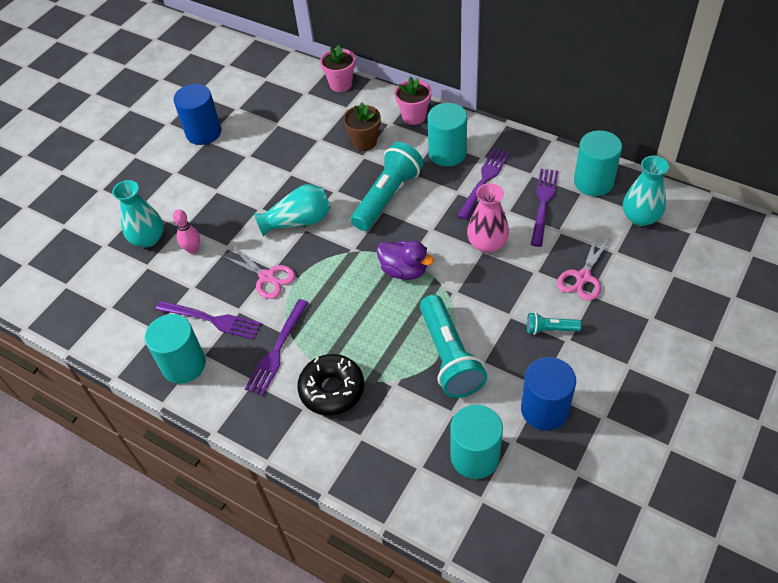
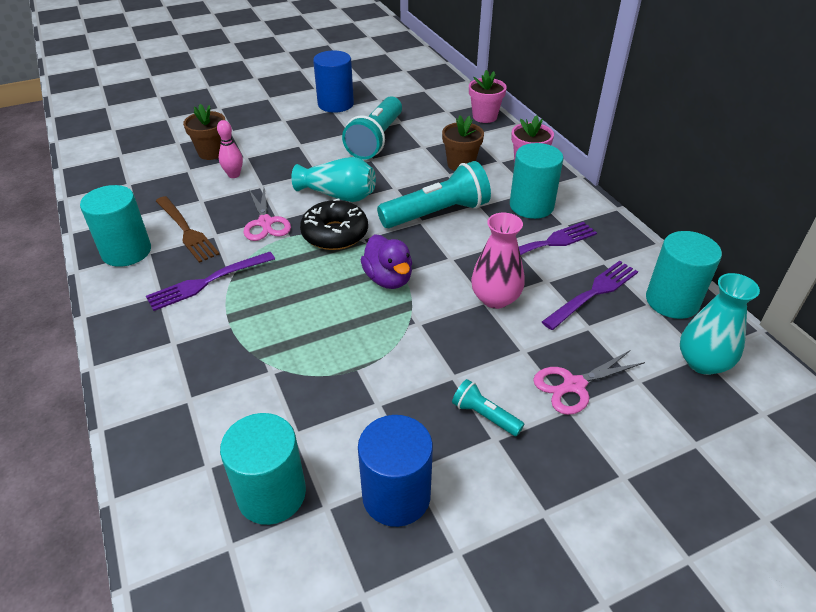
camera: 30 degrees right, 10 degrees down
(148, 238) = (211, 152): turquoise vase -> brown flower pot
(211, 319) = (186, 230): purple fork -> brown fork
(332, 389) = (213, 341): black donut -> black donut (335, 234)
(449, 357) = (350, 378): turquoise flashlight -> turquoise flashlight (376, 140)

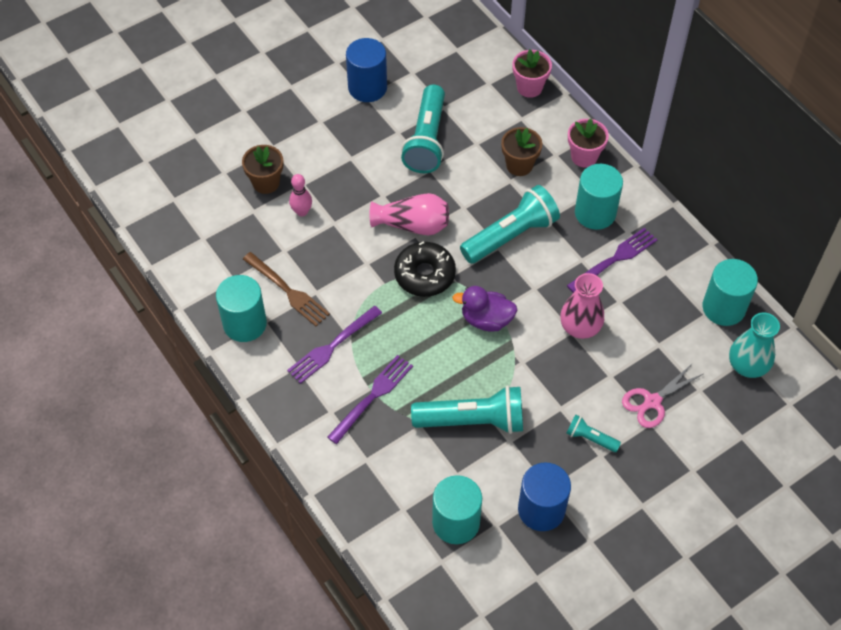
camera: 10 degrees left, 15 degrees up
(265, 222) = (356, 270): pink scissors -> none
(338, 195) = (413, 225): turquoise vase -> pink vase
(339, 375) = (473, 420): none -> turquoise flashlight
(388, 279) = (486, 319): purple duck -> purple duck turned 135 degrees clockwise
(593, 293) = (659, 309): purple fork -> purple fork (372, 397)

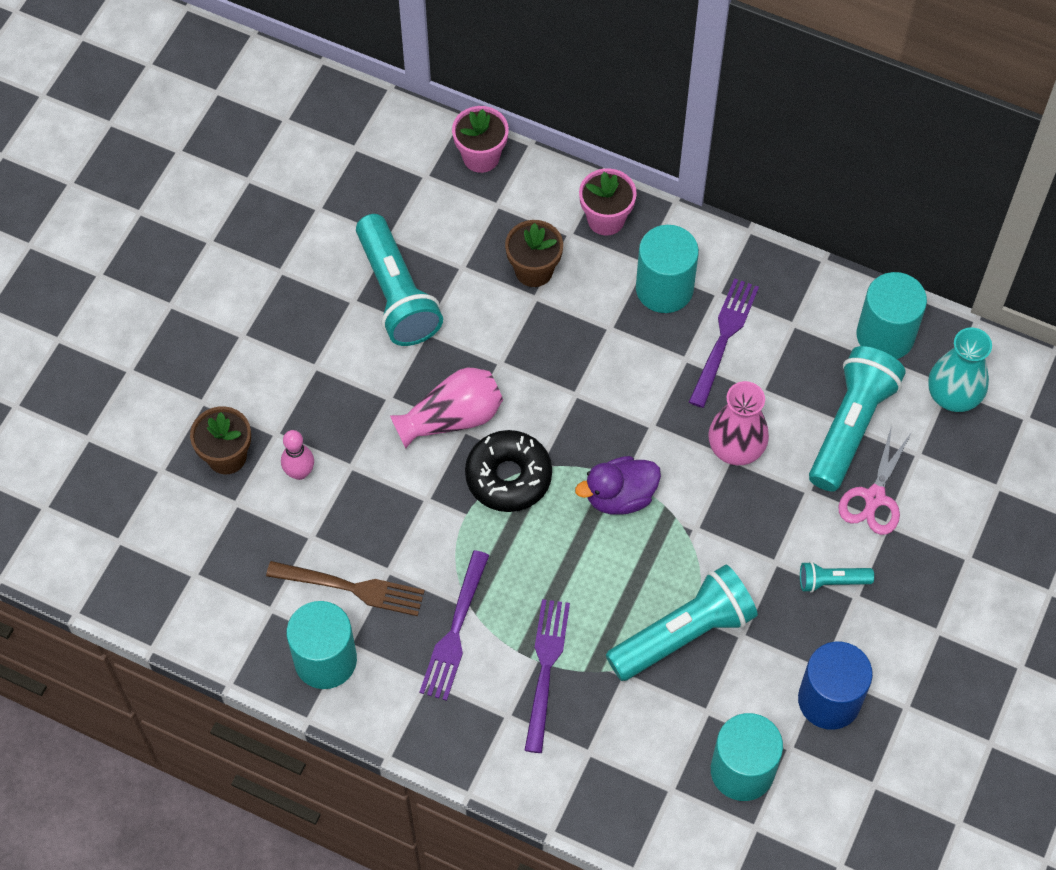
camera: 30 degrees left, 5 degrees up
(367, 87) = (273, 257): blue cylinder -> none
(511, 235) = (581, 370): turquoise flashlight -> turquoise flashlight (851, 426)

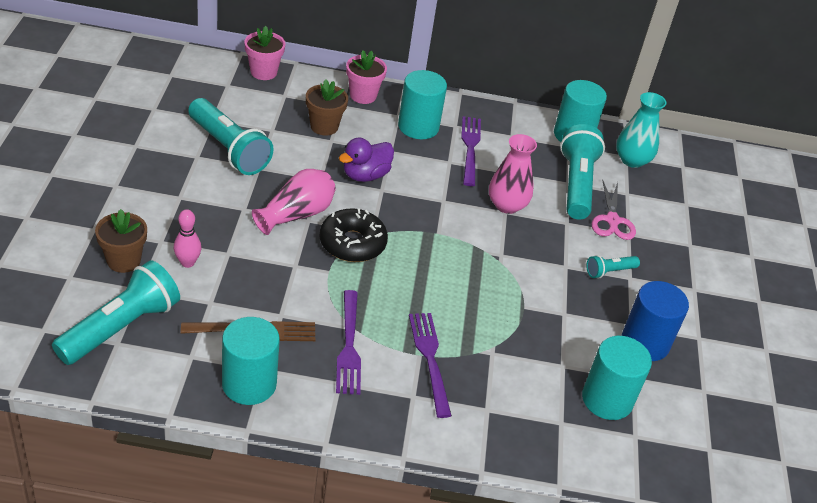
camera: 25 degrees left, 20 degrees down
(620, 496) = (439, 244): purple duck -> purple duck (365, 175)
(684, 633) = (522, 319): turquoise flashlight -> turquoise flashlight (121, 327)

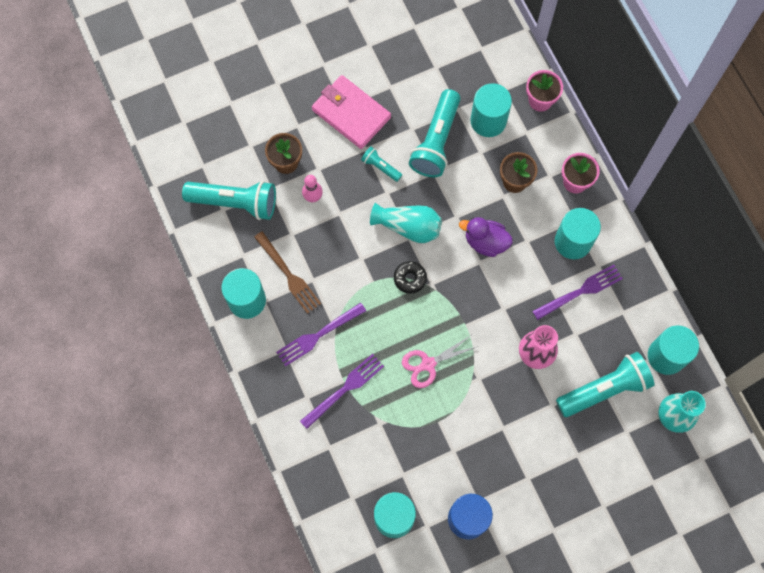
camera: 65 degrees right, 30 degrees up
(130, 185) = (351, 113): none -> pink wallet
(246, 109) = (488, 120): none -> turquoise cylinder
(296, 214) = (408, 227): pink vase -> turquoise vase
(352, 243) = (410, 278): black donut -> black donut, size x0.61
(609, 271) = (522, 460): turquoise flashlight -> turquoise flashlight (380, 167)
(612, 220) = (583, 436): pink scissors -> pink scissors (428, 364)

